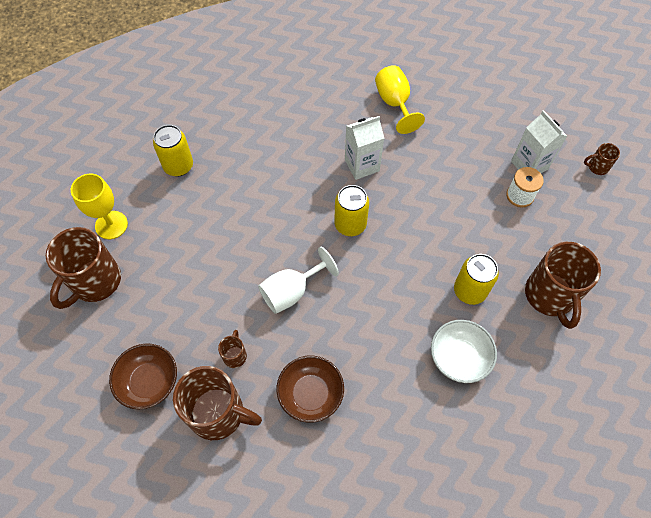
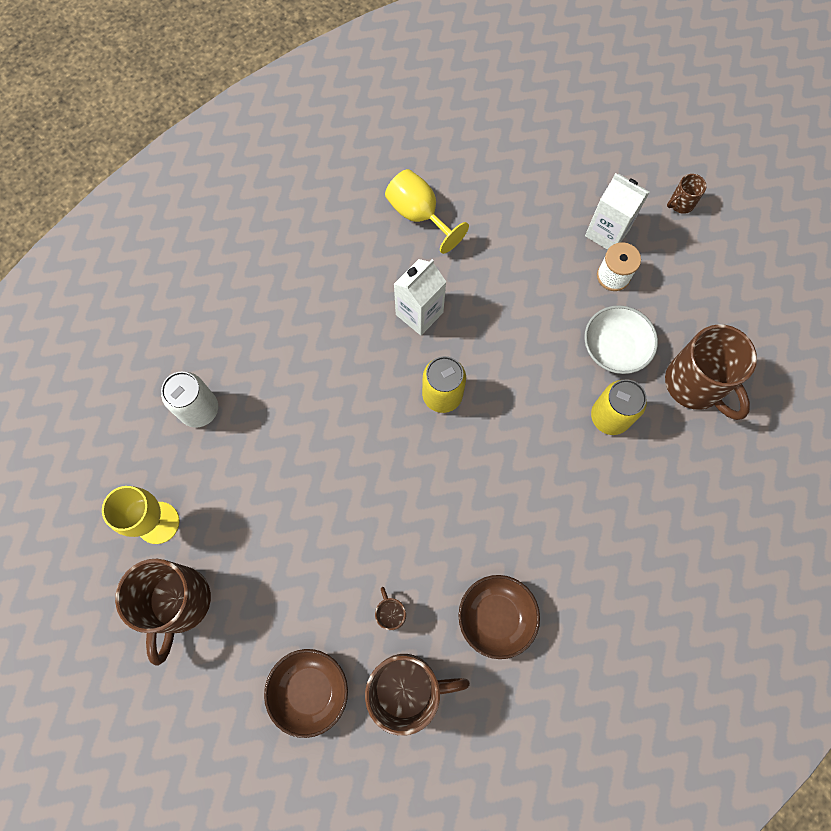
camera: 25 degrees left, 10 degrees up
(178, 166) = (199, 409): yellow can -> white can
(291, 291) = (416, 508): white goblet -> none
(459, 357) = (632, 500): white bowl -> white bowl (614, 348)

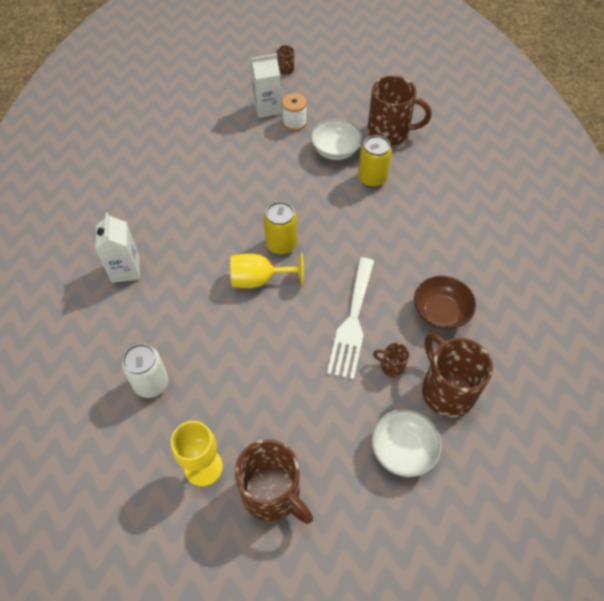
camera: 50 degrees left, 15 degrees down
(310, 690) = (403, 450): brown bowl -> white bowl
(407, 688) = (446, 390): brown mug -> brown mug turned 60 degrees counterclockwise
(410, 536) = (352, 322): none -> white fork
(419, 215) = (159, 178): yellow goblet -> yellow goblet (259, 279)
(419, 313) = (219, 220): white carton -> white carton (125, 269)

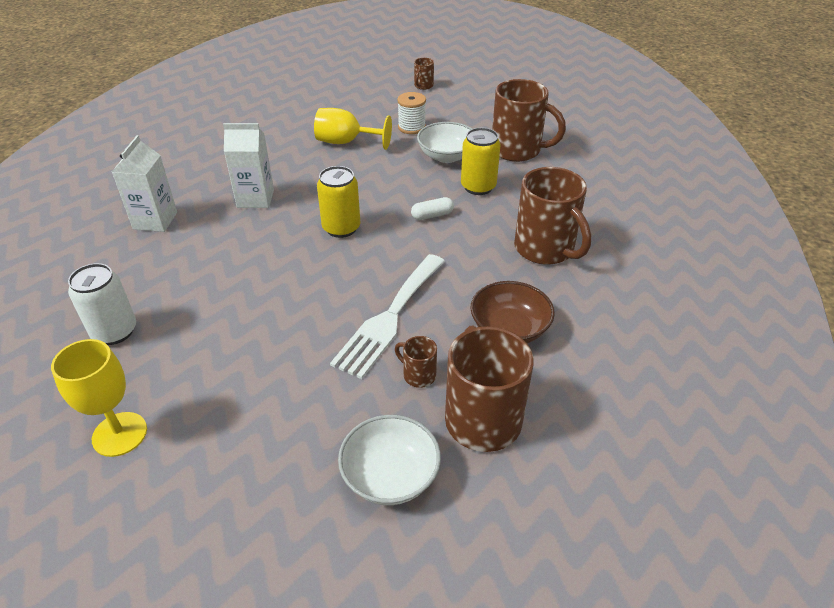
camera: 15 degrees right, 15 degrees down
(259, 279) = (298, 256): yellow goblet -> yellow goblet (346, 142)
(267, 108) = (388, 112): white carton -> white carton (255, 198)
(273, 494) = (188, 487): brown mug -> brown mug (545, 249)
(347, 216) = (432, 215): none -> white capsule

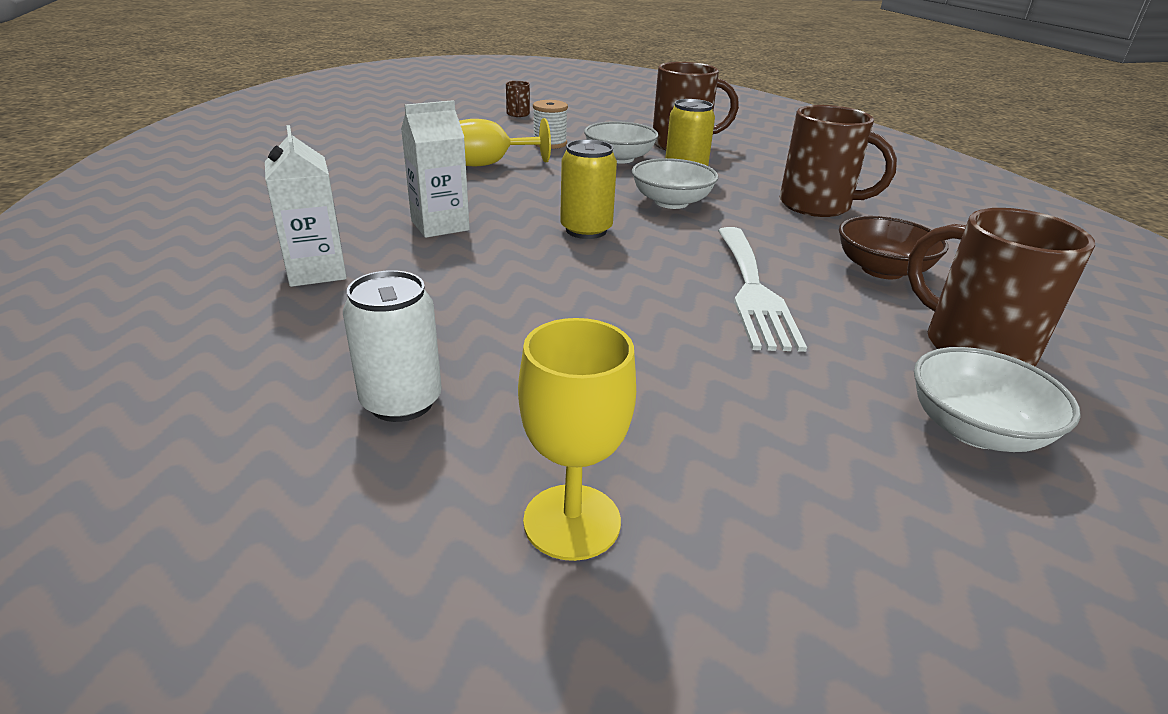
camera: 30 degrees left, 10 degrees down
(418, 375) = (858, 330): brown mug -> none
(432, 215) = (671, 202): white capsule -> white bowl

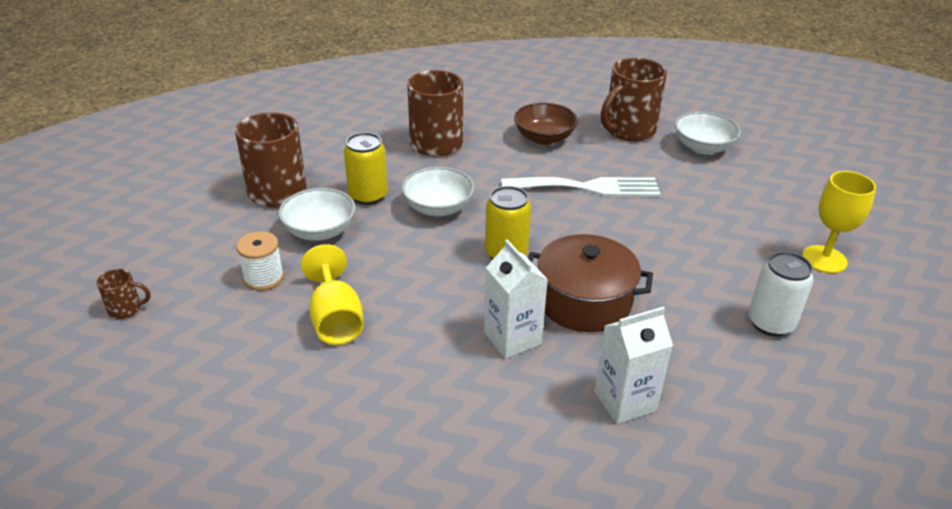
camera: 90 degrees left, 5 degrees up
(490, 265) = (584, 301): none -> brown pot

